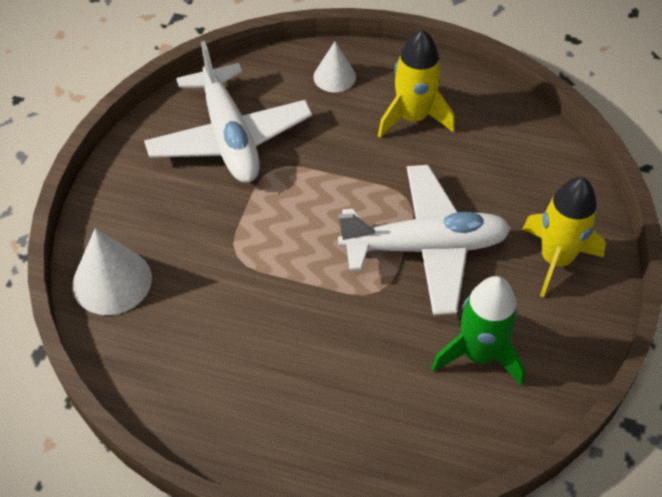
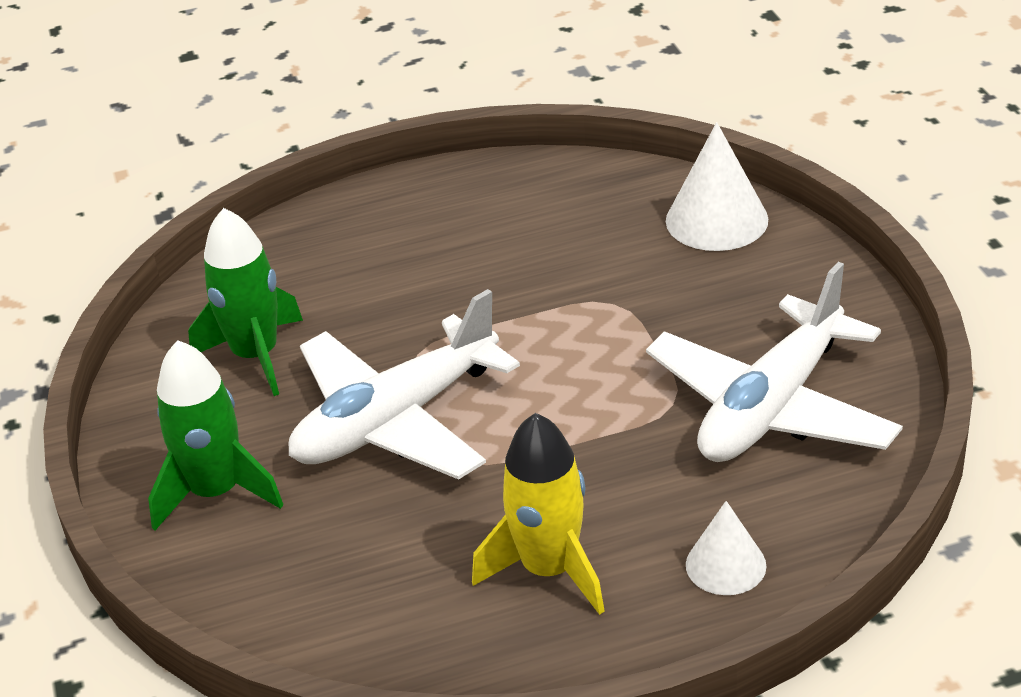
camera: 150 degrees right, 15 degrees down
(229, 137) = (772, 406): white plane -> white plane turned 90 degrees counterclockwise
(556, 259) = (216, 492): yellow rocket -> green rocket

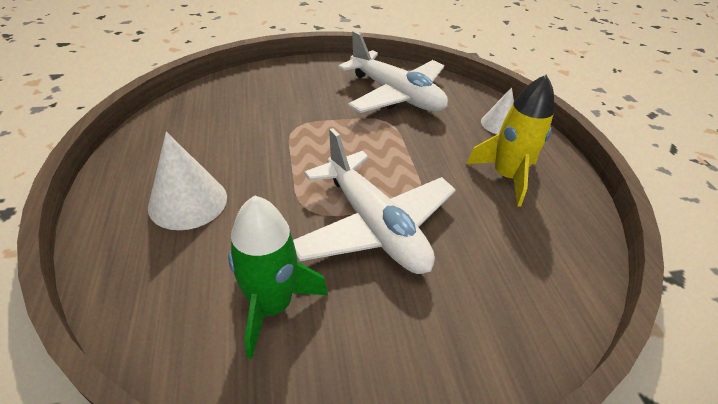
camera: 90 degrees left, 5 degrees up
(216, 492) = (434, 339): green rocket -> none
(716, 220) = (244, 85): white cone -> white cone (188, 201)

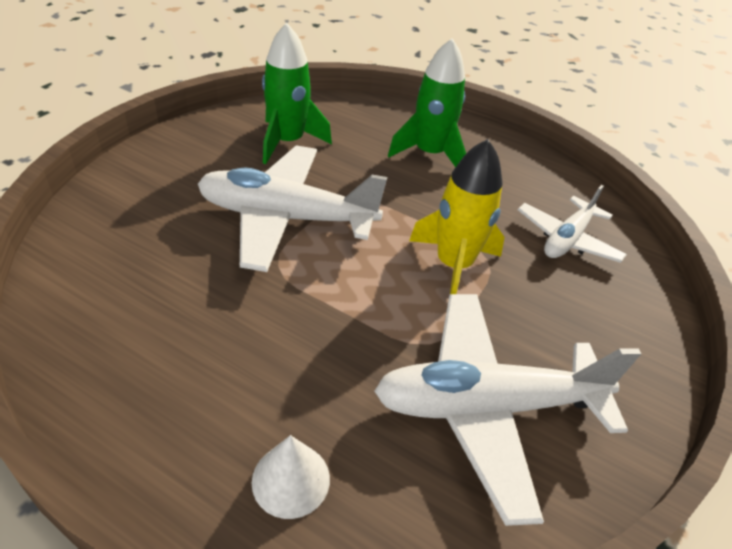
camera: 130 degrees right, 0 degrees up
(188, 201) = (429, 154): white cone -> green rocket
(237, 106) = (567, 239): none -> white plane
(506, 176) = (206, 366): yellow rocket -> yellow rocket (453, 265)

